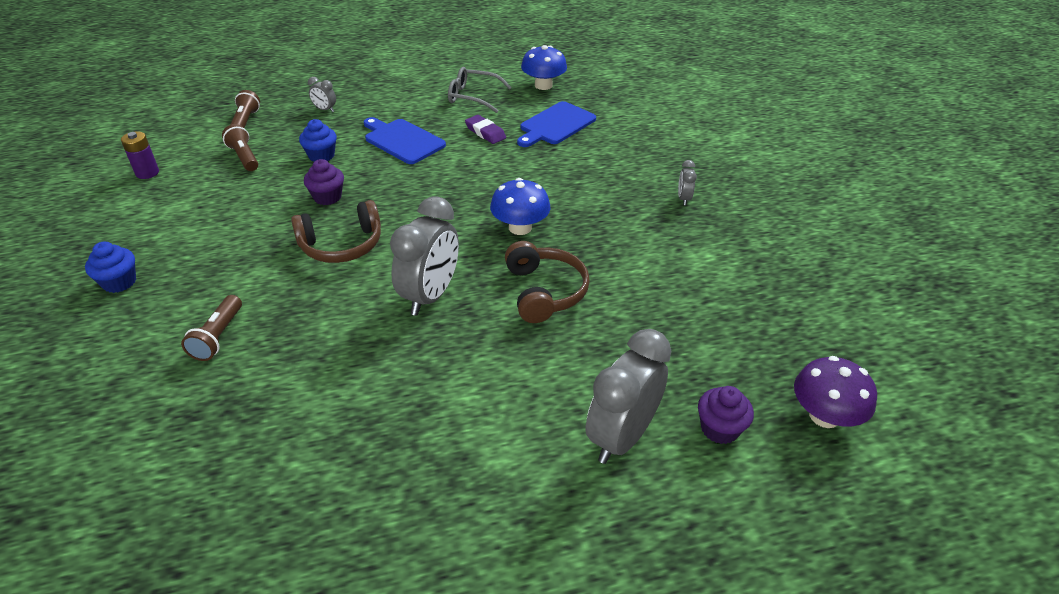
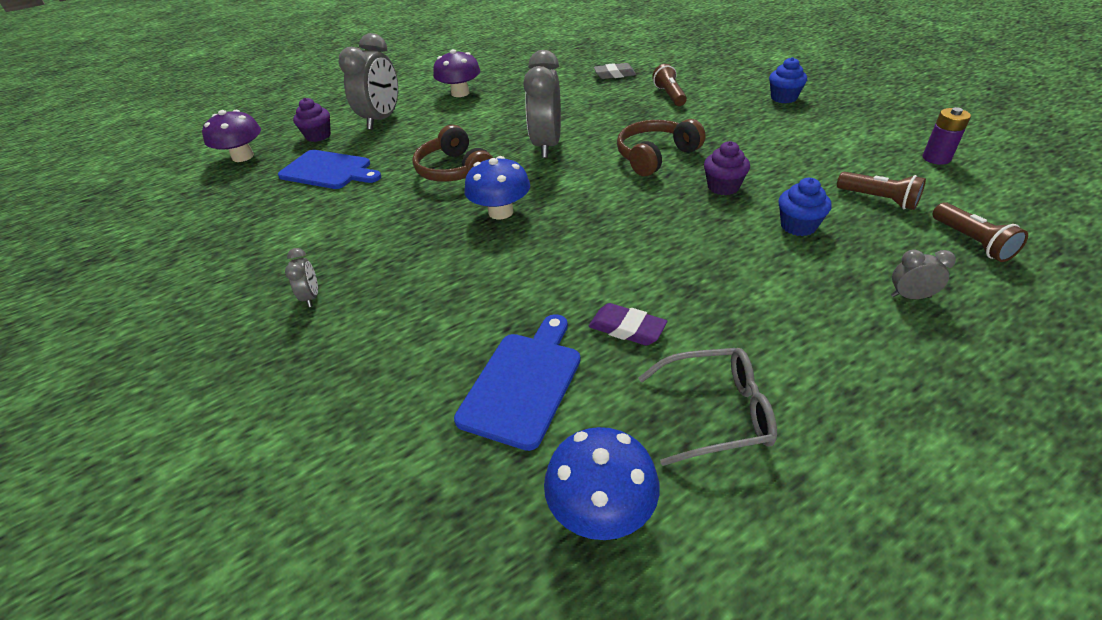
camera: 165 degrees right, 0 degrees up
(223, 423) = (614, 74): none -> grey eraser
(402, 140) = (729, 277): blue cutting board -> blue cutting board (328, 171)
(480, 471) = (460, 93): none -> purple mushroom

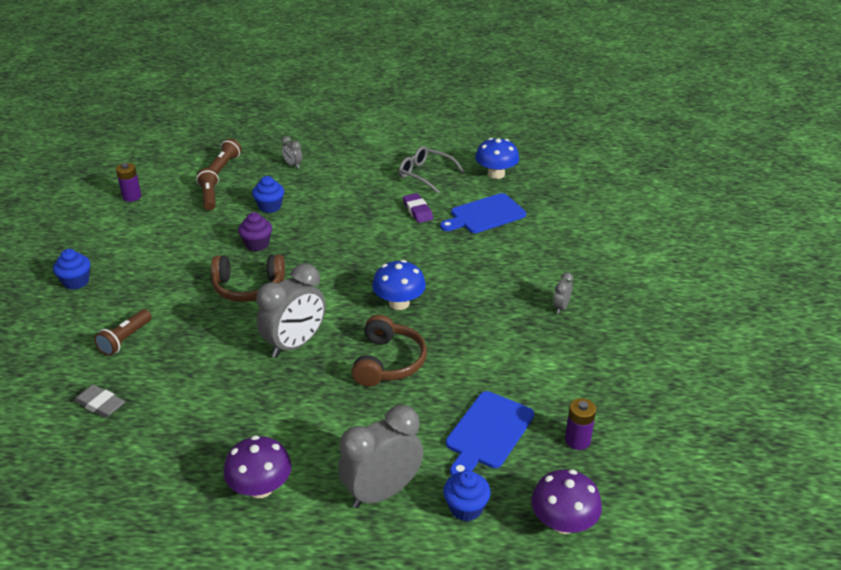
camera: 145 degrees left, 5 degrees down
(246, 197) = (577, 440): none -> purple battery
(318, 136) = (466, 508): purple cupcake -> blue cupcake
(328, 171) = (487, 432): blue cutting board -> blue cutting board turned 120 degrees counterclockwise

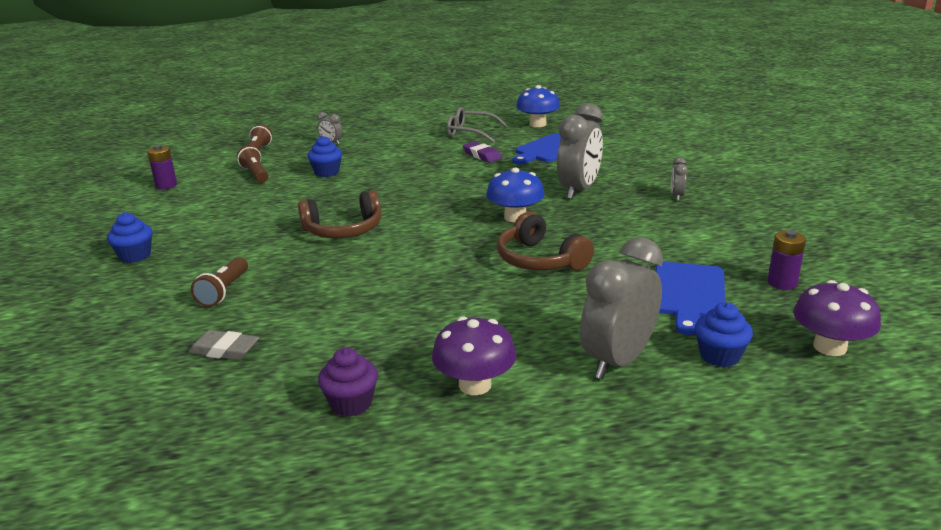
camera: 15 degrees left, 10 degrees down
(257, 244) = (331, 199): purple cupcake -> purple cupcake (351, 403)
(295, 344) = (427, 263): grey clock -> grey clock (579, 190)
(388, 362) = (539, 260): brown headphones -> brown headphones turned 150 degrees clockwise

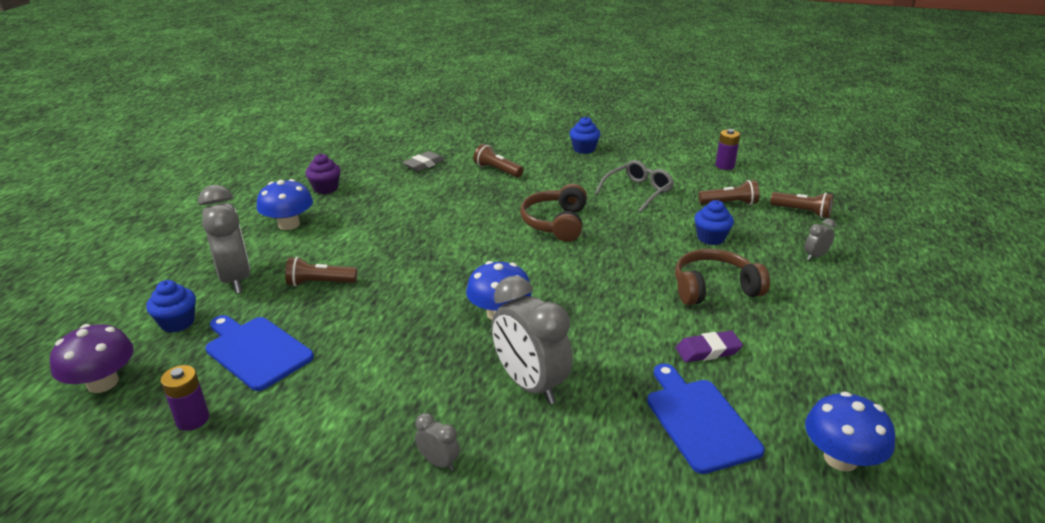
camera: 115 degrees right, 5 degrees up
(471, 133) = (818, 371): grey glasses -> grey glasses (637, 192)
(475, 385) = (289, 224): purple mushroom -> blue mushroom
(539, 260) = (401, 297): brown headphones -> brown headphones (714, 288)
(565, 307) = (320, 283): none -> brown flashlight

